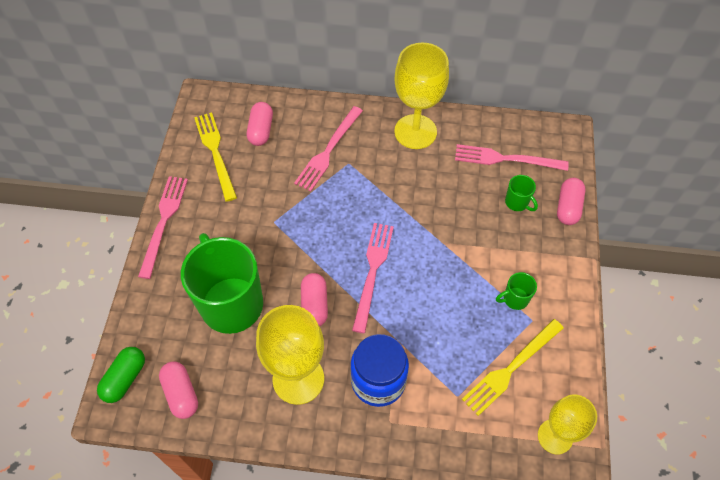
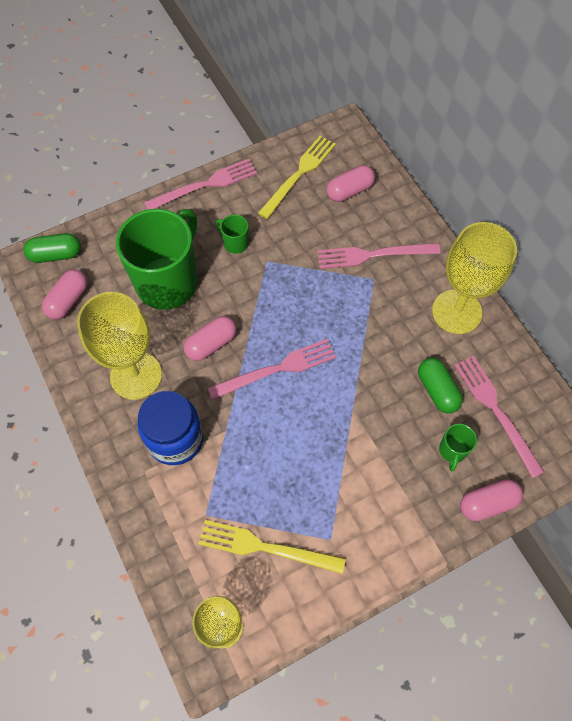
camera: 55 degrees right, 5 degrees up
(466, 182) = (437, 390): none -> green capsule
(515, 299) = (341, 510): green mug -> green mug (235, 243)

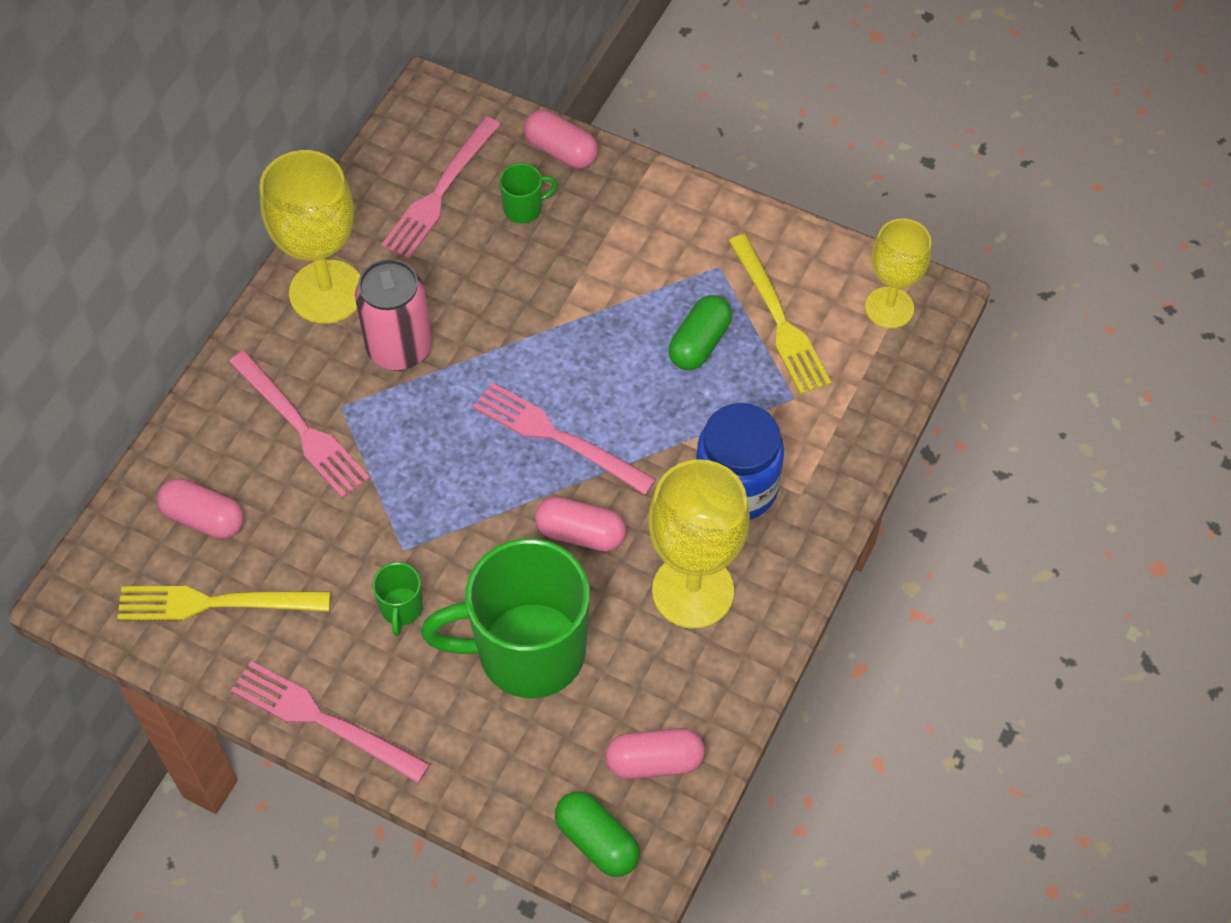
camera: 125 degrees left, 5 degrees down
(392, 326) = (399, 348): none -> pink can
(437, 390) = (457, 259): green capsule -> green capsule (699, 343)

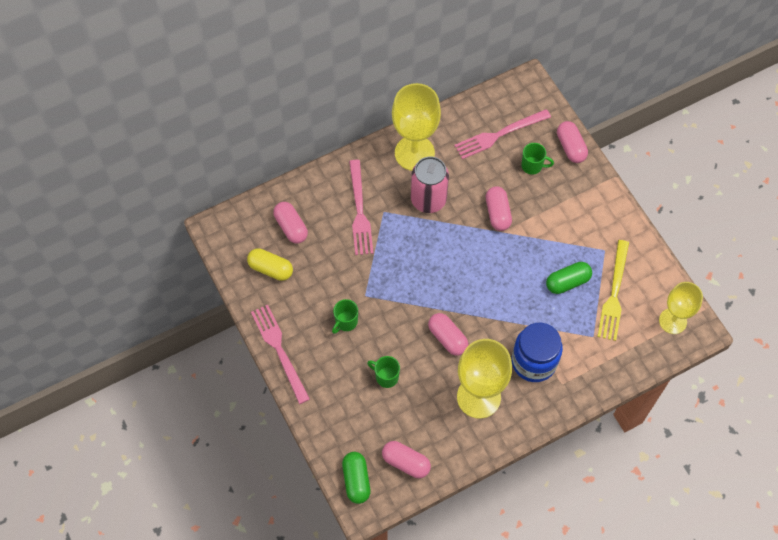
camera: 35 degrees right, 5 degrees up
(216, 603) = (271, 269): yellow fork -> yellow capsule
(522, 306) = (497, 213): none -> pink capsule
(528, 652) = (386, 377): green mug -> green mug, size x0.41
(558, 437) = (469, 287): pink fork -> none

